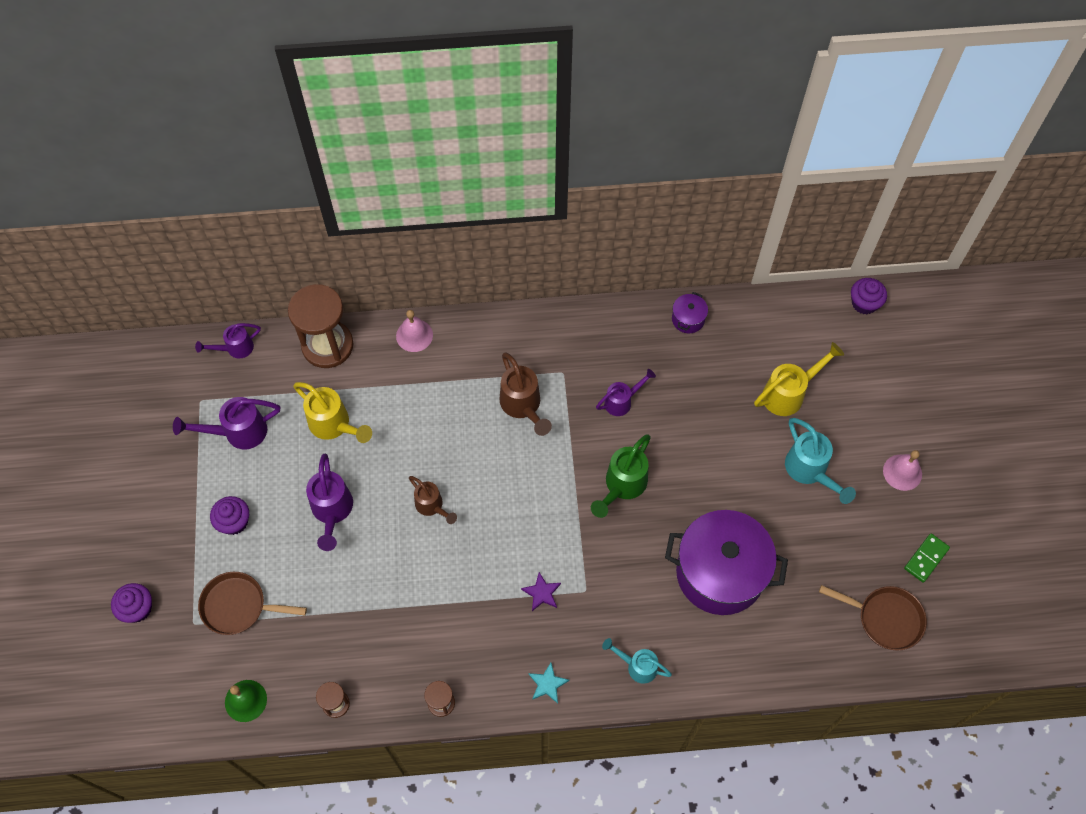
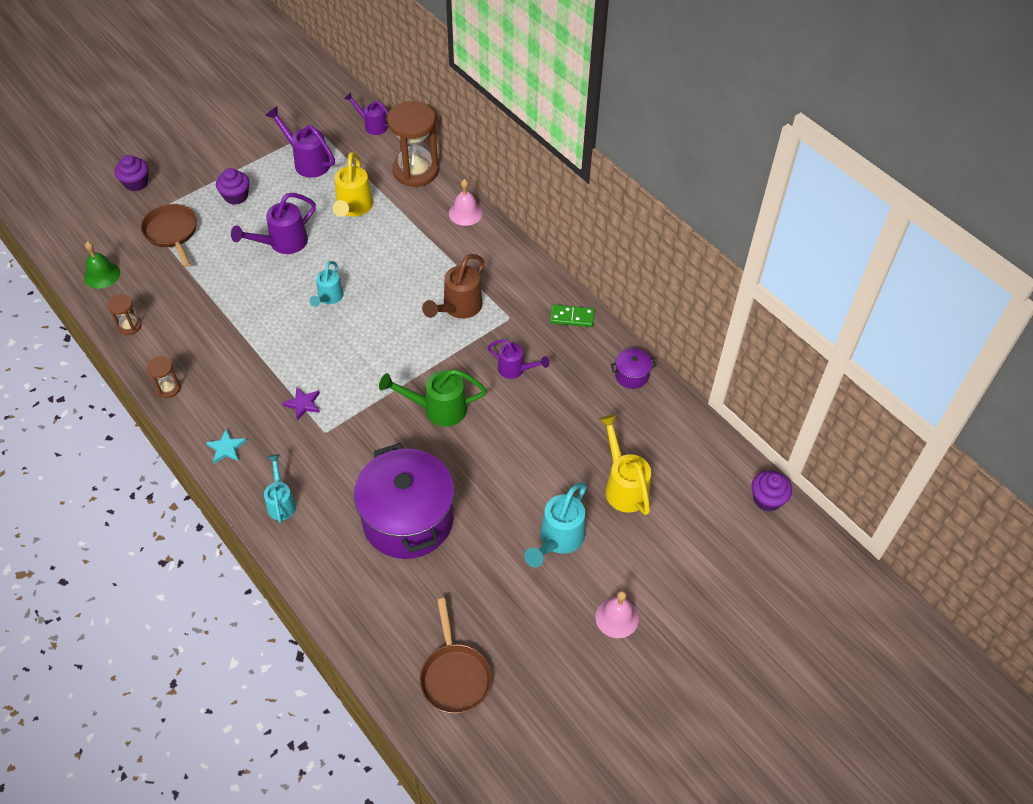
camera: 55 degrees right, 10 degrees down
(432, 506) = (328, 298): brown watering can -> turquoise watering can
(789, 393) = (623, 485): yellow watering can -> yellow watering can turned 135 degrees counterclockwise
(926, 558) = (542, 682): green domino -> green domino (572, 317)

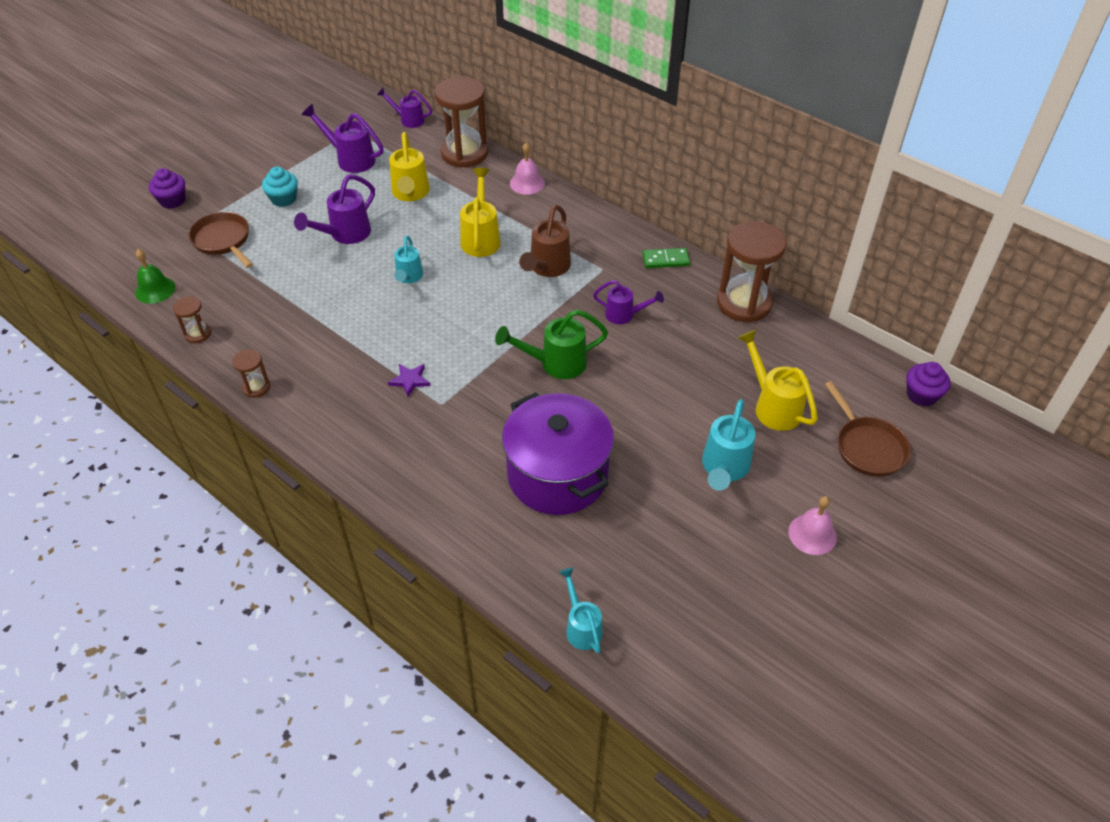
camera: 10 degrees left, 5 degrees down
(226, 448) = (337, 436): turquoise star -> none
(236, 196) = (283, 199): purple cupcake -> turquoise cupcake
(281, 502) = (413, 480): turquoise watering can -> turquoise watering can (581, 626)
(406, 266) = (481, 237): none -> yellow watering can
(455, 676) = (659, 625): brown pan -> brown pan (867, 447)
(631, 375) = (744, 303): purple pot -> brown hourglass

